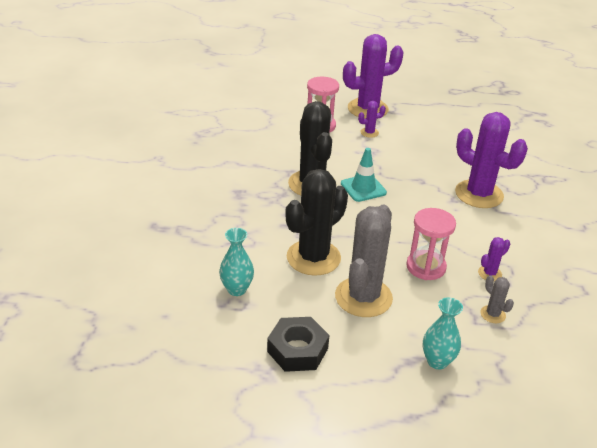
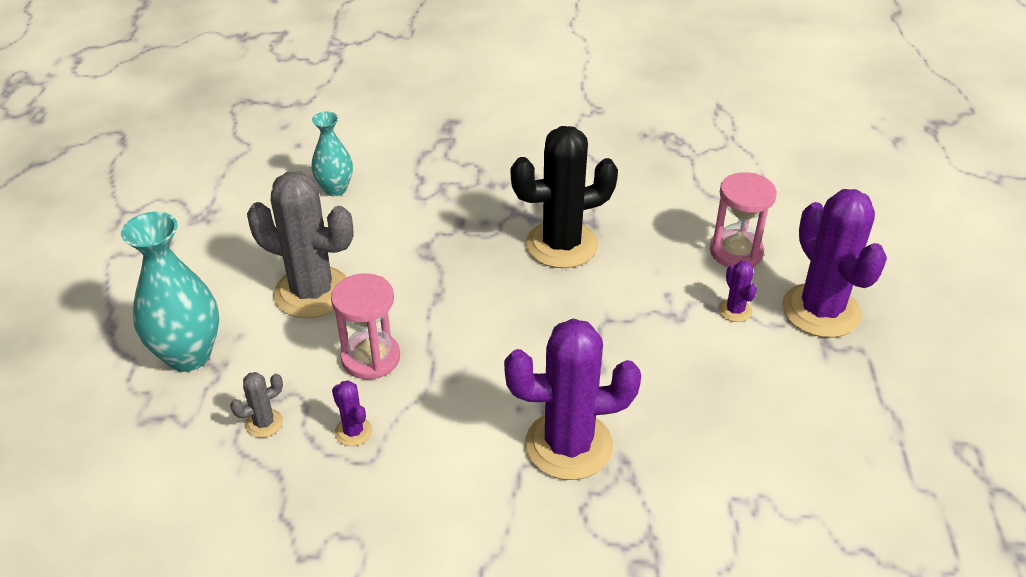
camera: 90 degrees right, 5 degrees up
(297, 350) = (230, 238): black nut -> none
(313, 258) = (392, 248): black cactus -> none
(363, 188) = (561, 298): turquoise traffic cone -> none
(437, 361) = (188, 355): turquoise vase -> turquoise vase, size x1.65
(479, 194) = (568, 445): purple cactus -> purple cactus turned 45 degrees clockwise

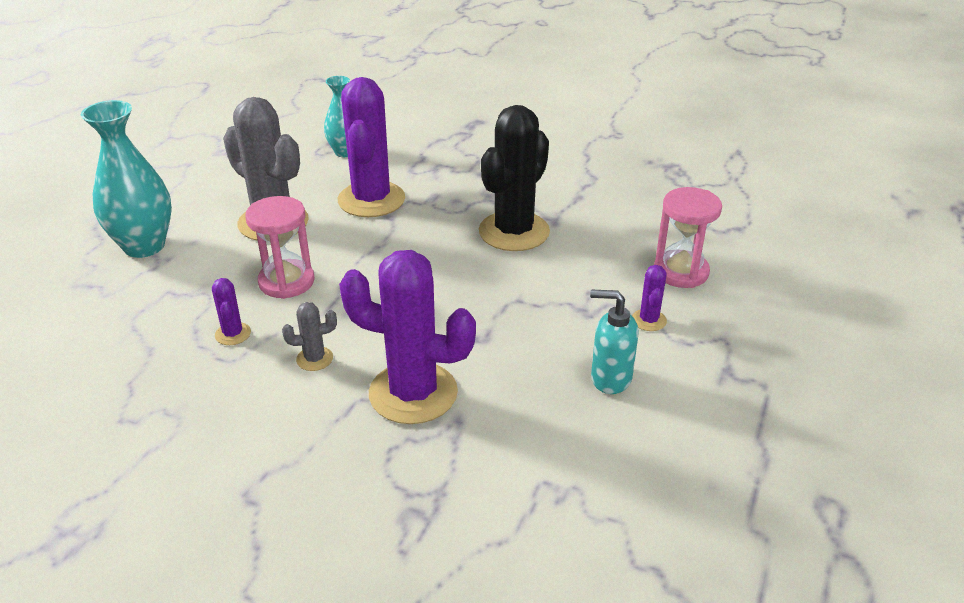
camera: 20 degrees right, 5 degrees down
(264, 423) = (166, 309): grey cactus -> grey cactus (314, 359)
(562, 245) = (514, 232): black cactus -> black cactus turned 60 degrees counterclockwise
(733, 379) = (610, 378): none -> turquoise soap dispenser
(821, 311) = (739, 340): purple cactus -> purple cactus (371, 200)

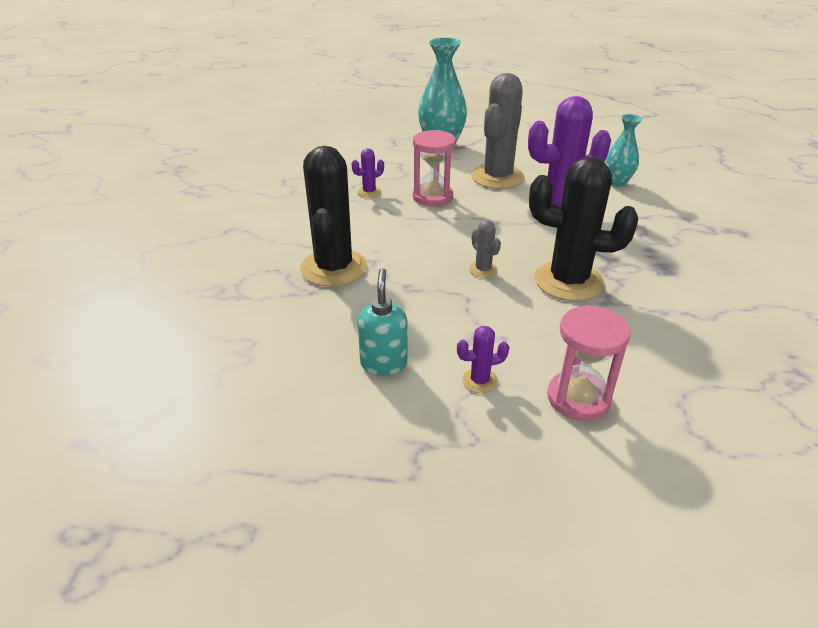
camera: 75 degrees right, 0 degrees up
(314, 359) = (356, 224): grey cactus -> grey cactus (483, 269)
(413, 393) = (333, 268): purple cactus -> black cactus

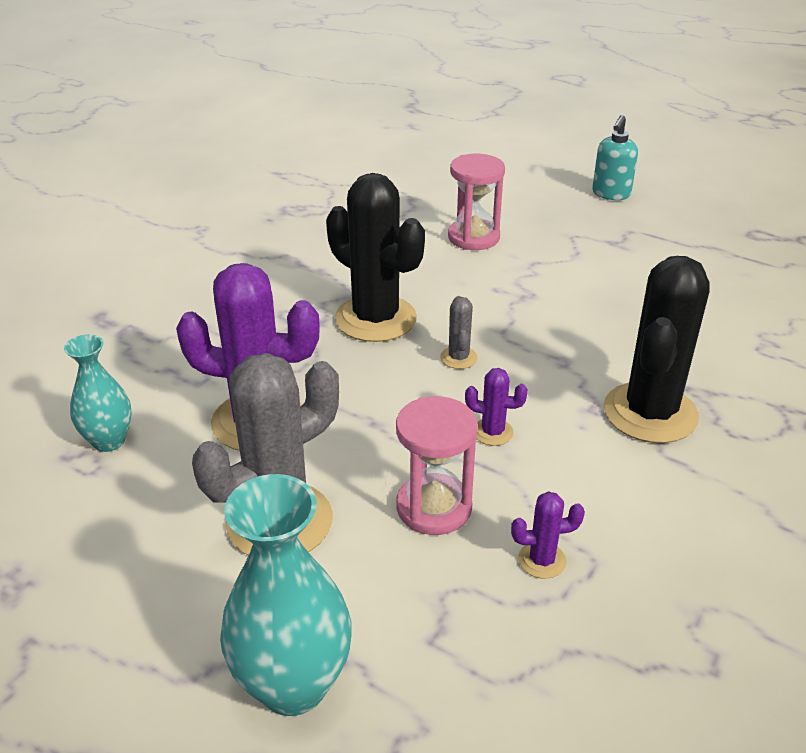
camera: 155 degrees left, 0 degrees up
(383, 363) = (624, 297): turquoise soap dispenser -> turquoise soap dispenser (611, 194)
(480, 381) = (544, 265): purple cactus -> purple cactus (492, 432)

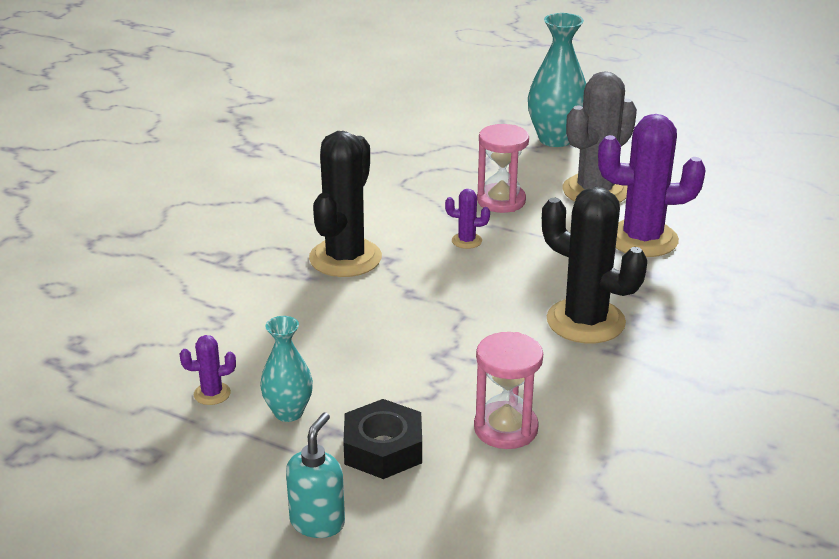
camera: 175 degrees right, 5 degrees down
(109, 441) = (741, 223): turquoise vase -> turquoise vase (288, 412)
(458, 358) = (500, 291): grey cactus -> none
(542, 560) = (432, 182): purple cactus -> purple cactus (212, 394)
(572, 230) = (383, 448): none -> black nut

